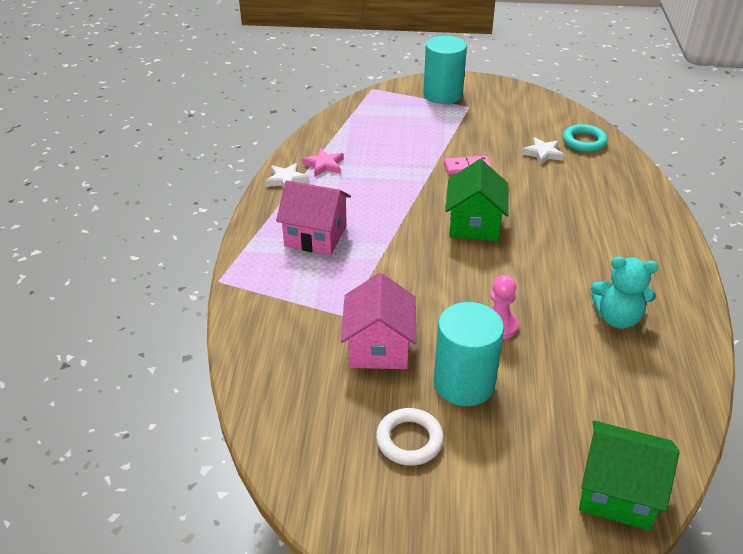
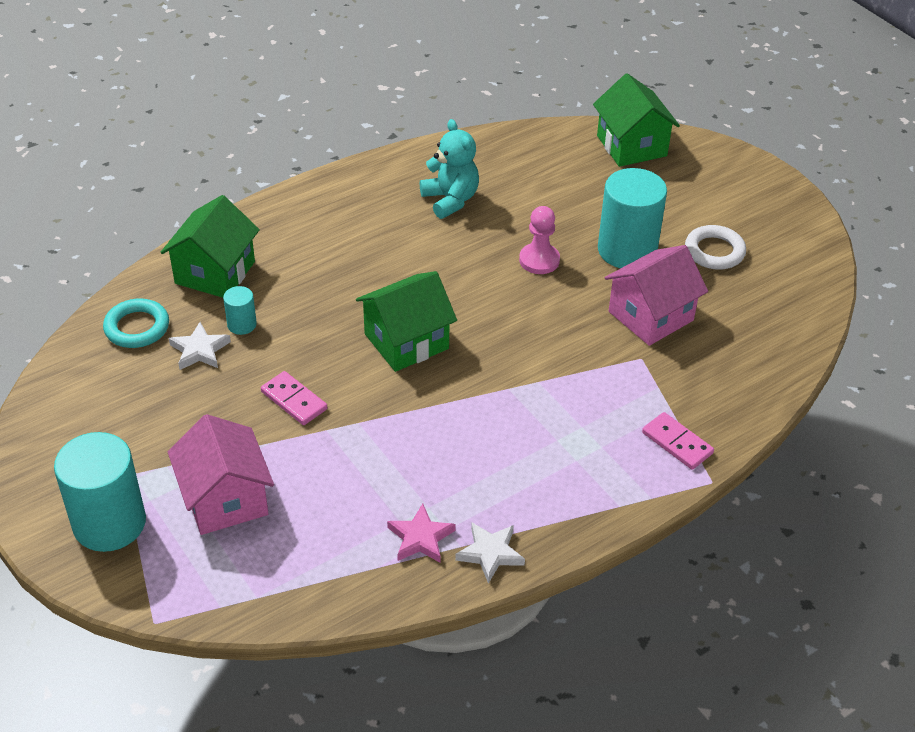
camera: 130 degrees left, 5 degrees up
(262, 285) = (677, 443): none -> pink domino
(315, 236) = (561, 453): pink house -> pink house (225, 499)
(552, 174) = (242, 324): none -> turquoise cylinder
(614, 182) = (215, 272): none -> green house

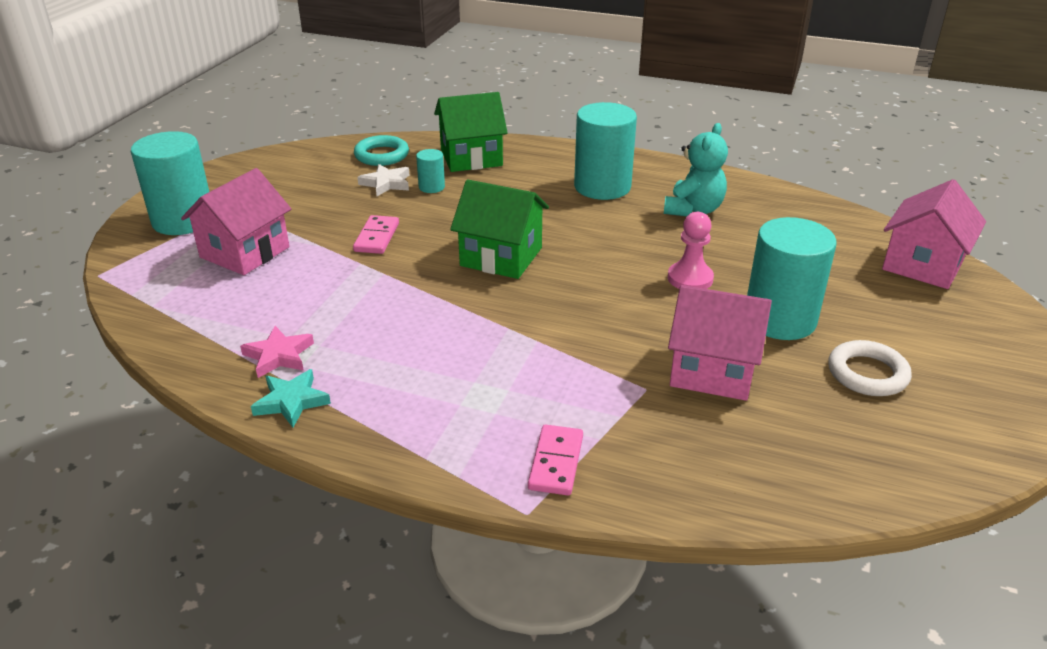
camera: 55 degrees right, 10 degrees down
(360, 225) = (602, 187): none -> turquoise cylinder
(490, 553) = (291, 401): white star -> turquoise star
(631, 146) = (923, 265): green house -> pink house

